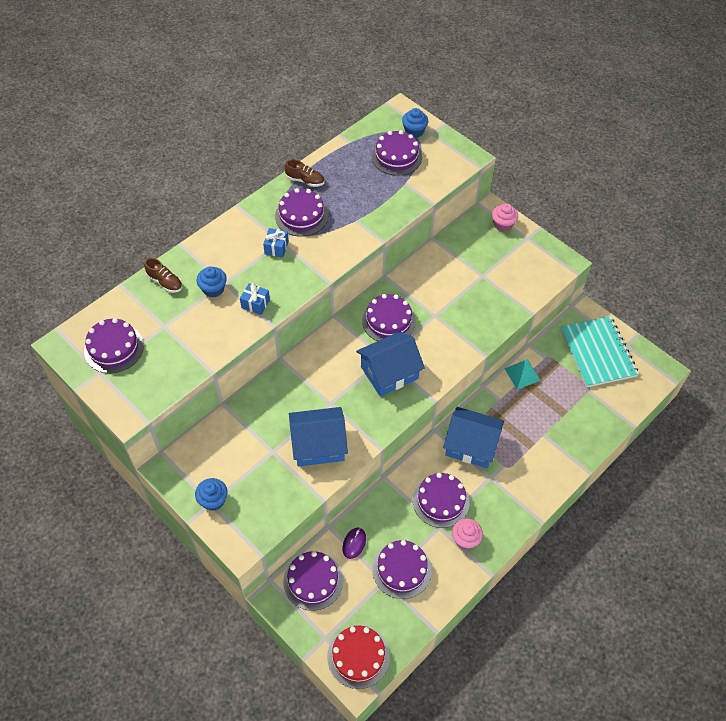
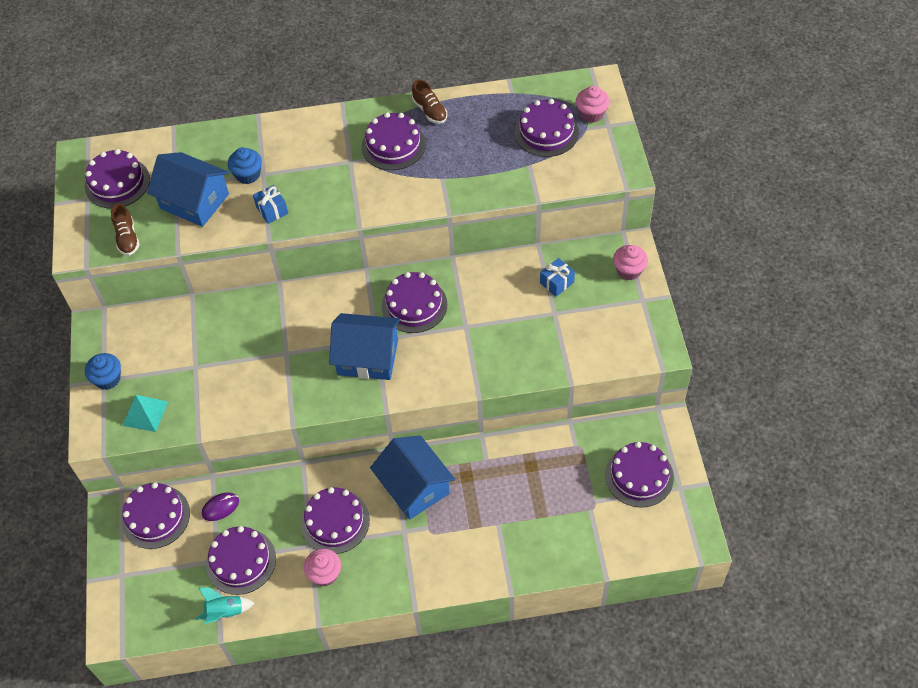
camera: 40 degrees right, 0 degrees up
(165, 282) = (212, 145): brown shoe -> brown shoe (127, 238)
(276, 248) = (340, 165): blue gift -> blue gift (556, 283)
(318, 445) = (240, 386): blue house -> blue house (194, 201)
(358, 656) = (134, 612): red cake -> none
(414, 131) = (591, 114): blue cupcake -> pink cupcake
(422, 610) = (225, 612): none -> turquoise rocket
(522, 374) = (534, 448): turquoise pyramid -> turquoise pyramid (145, 413)
(597, 353) = (639, 476): turquoise notebook -> purple cake

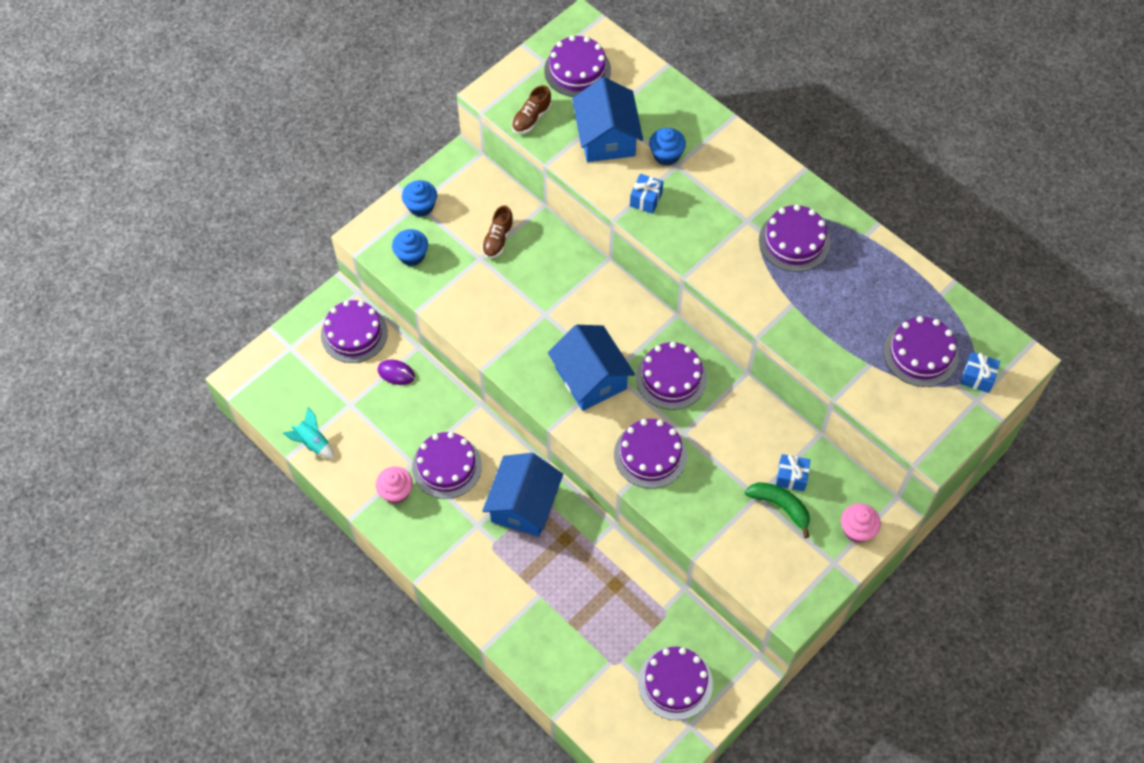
camera: 50 degrees right, 5 degrees up
(145, 413) = (411, 255): turquoise pyramid -> blue cupcake
(241, 561) = (362, 422): purple cake -> purple cake (650, 454)
(430, 111) = (858, 243): brown shoe -> brown shoe (498, 240)
(574, 304) = (780, 506): none -> green banana
(591, 114) = (977, 377): pink cupcake -> blue gift

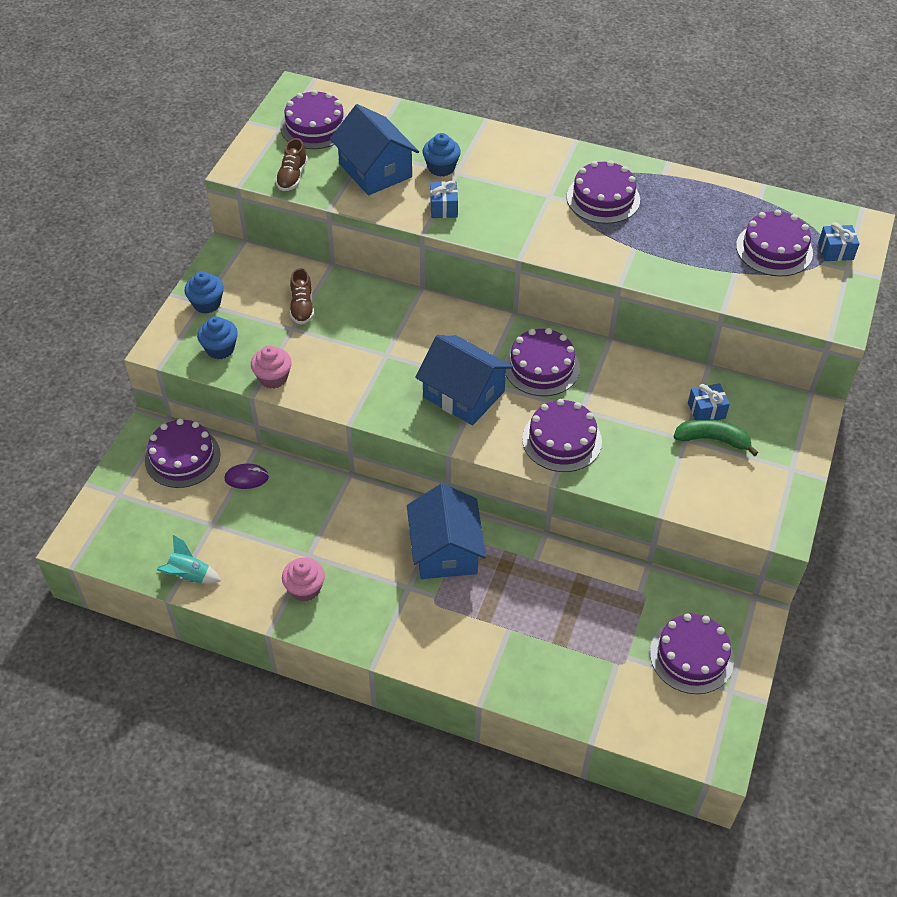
camera: 25 degrees left, 10 degrees down
(447, 466) = (346, 544): purple cake -> none
(857, 530) = (794, 433): pink cupcake -> pink cupcake (273, 378)

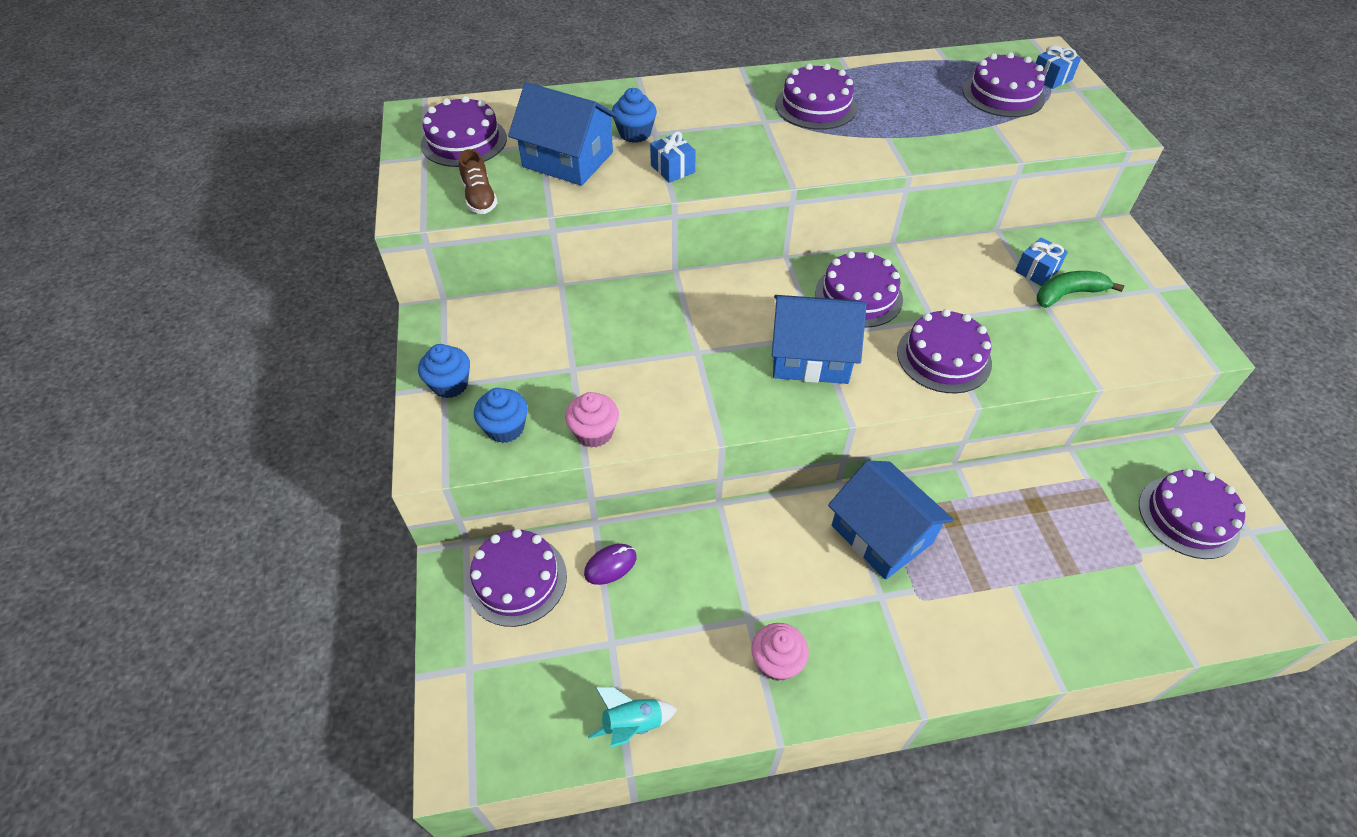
camera: 30 degrees left, 0 degrees up
(302, 307) = (565, 341): brown shoe -> none

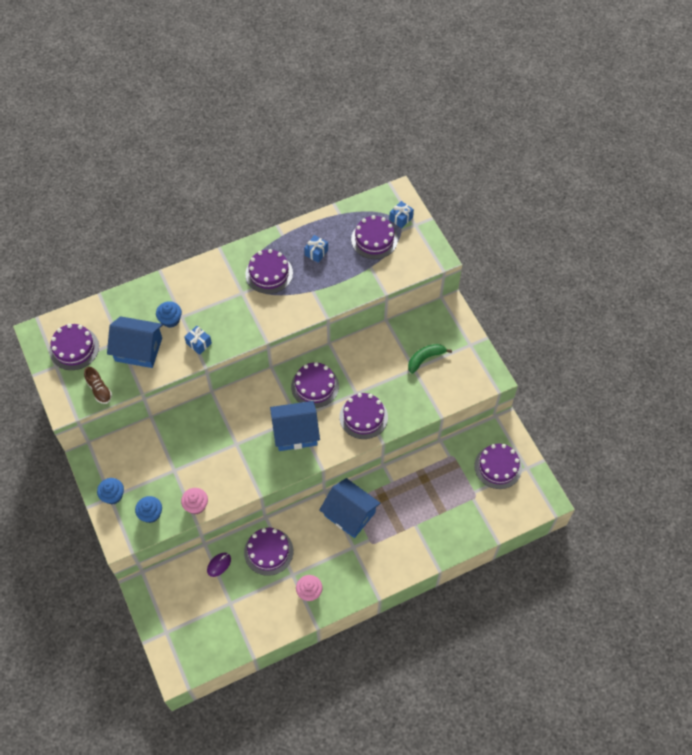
camera: 15 degrees left, 10 degrees up
(517, 579) = (174, 584): purple cake -> purple cake (268, 551)
(632, 724) = (249, 637): turquoise rocket -> none
(1036, 271) = (408, 346): blue gift -> blue gift (316, 252)

